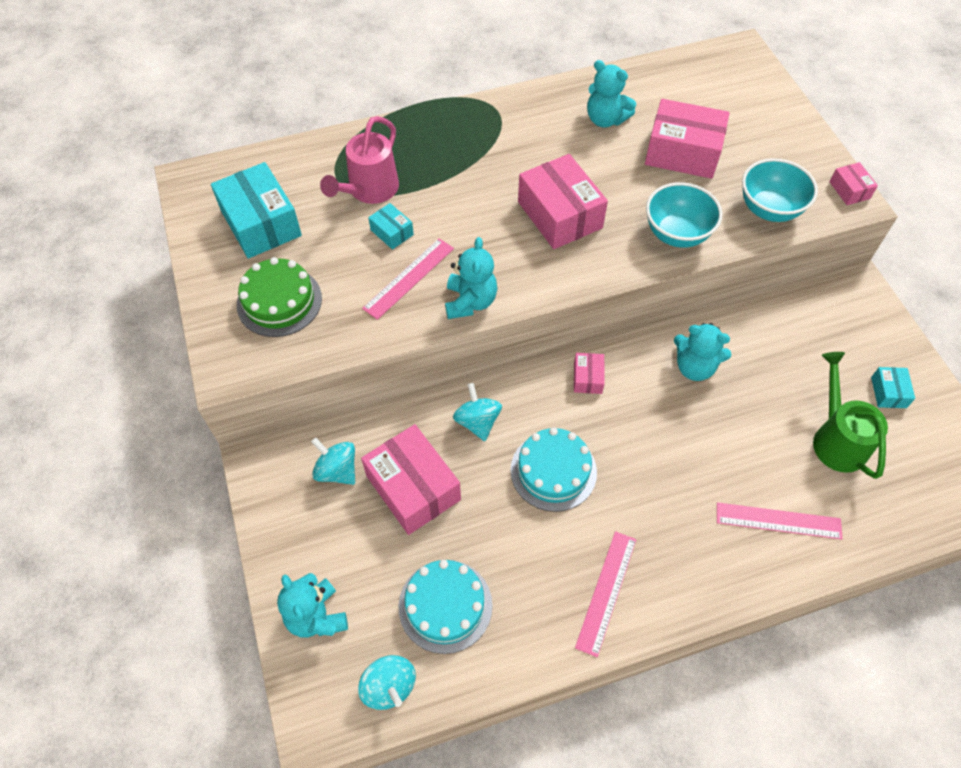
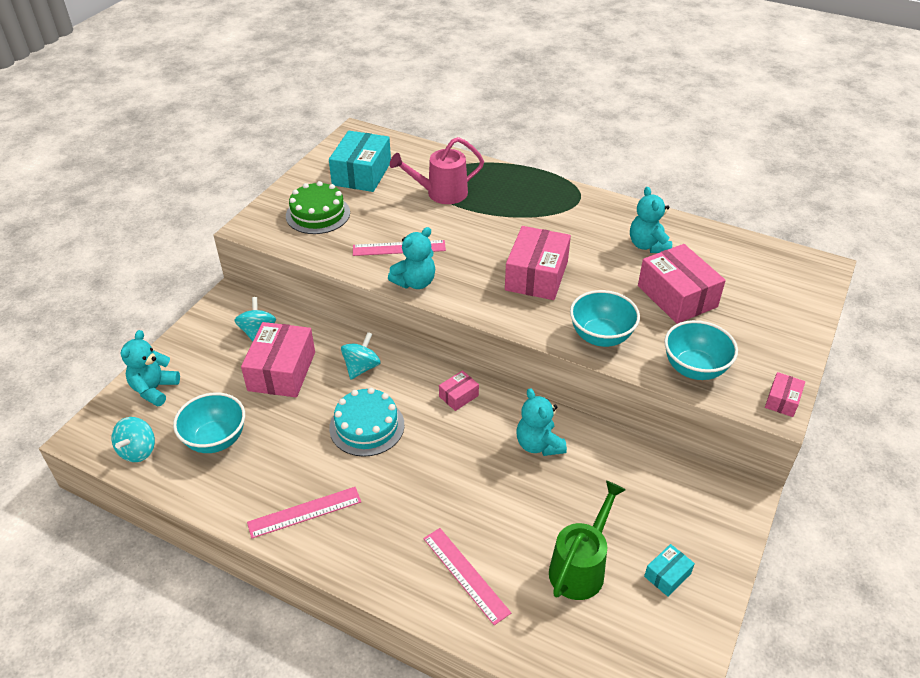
camera: 45 degrees right, 15 degrees down
(392, 232) = (423, 221): turquoise box -> none
(445, 605) = (216, 439): turquoise cake -> turquoise bowl

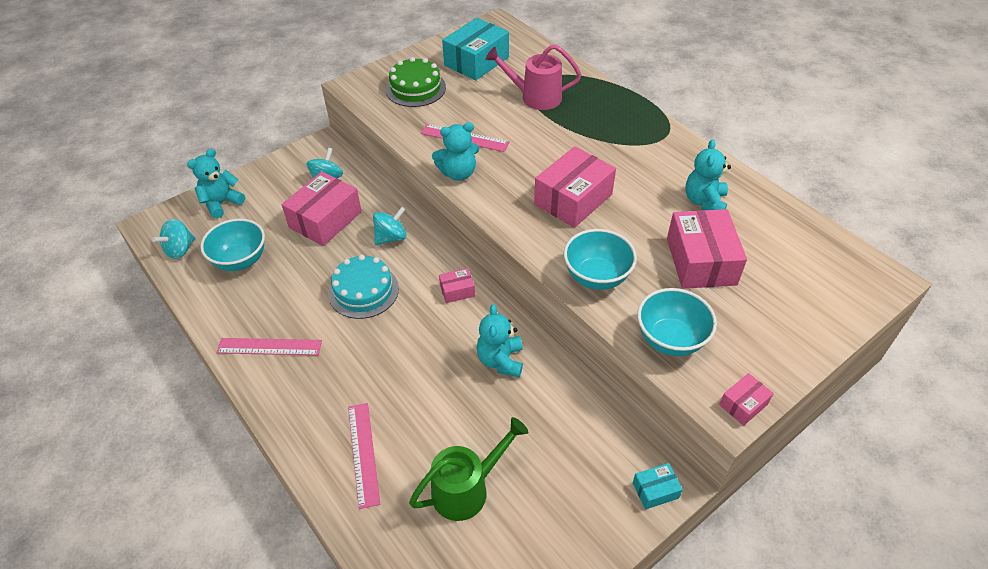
camera: 25 degrees right, 5 degrees up
(667, 575) = (543, 531): turquoise box -> turquoise box (655, 490)

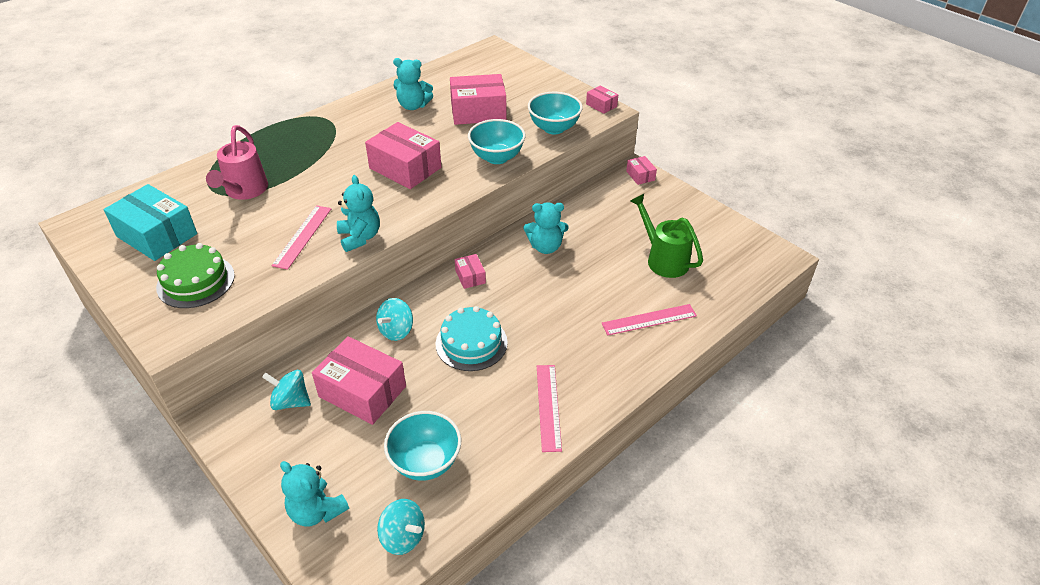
camera: 95 degrees left, 5 degrees down
(391, 237) = (396, 330): turquoise spinning top -> turquoise spinning top turned 105 degrees counterclockwise
(655, 490) = (640, 175): turquoise box -> pink box

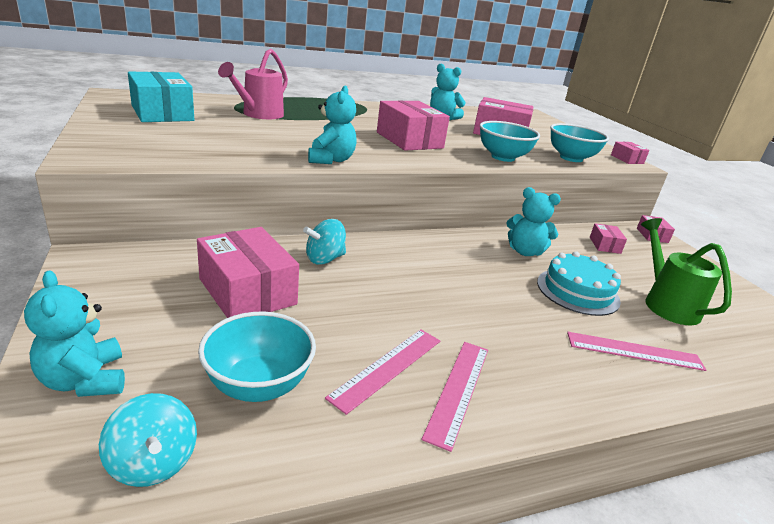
camera: 20 degrees right, 15 degrees down
(196, 281) = (157, 139): green cake -> none
(291, 401) = (169, 272): turquoise spinning top -> none
(302, 236) = (279, 145): pink ruler -> pink ruler (387, 367)
(470, 277) = (430, 247): pink box -> pink box (605, 245)
(471, 343) = (397, 295): turquoise cake -> turquoise cake (577, 291)

